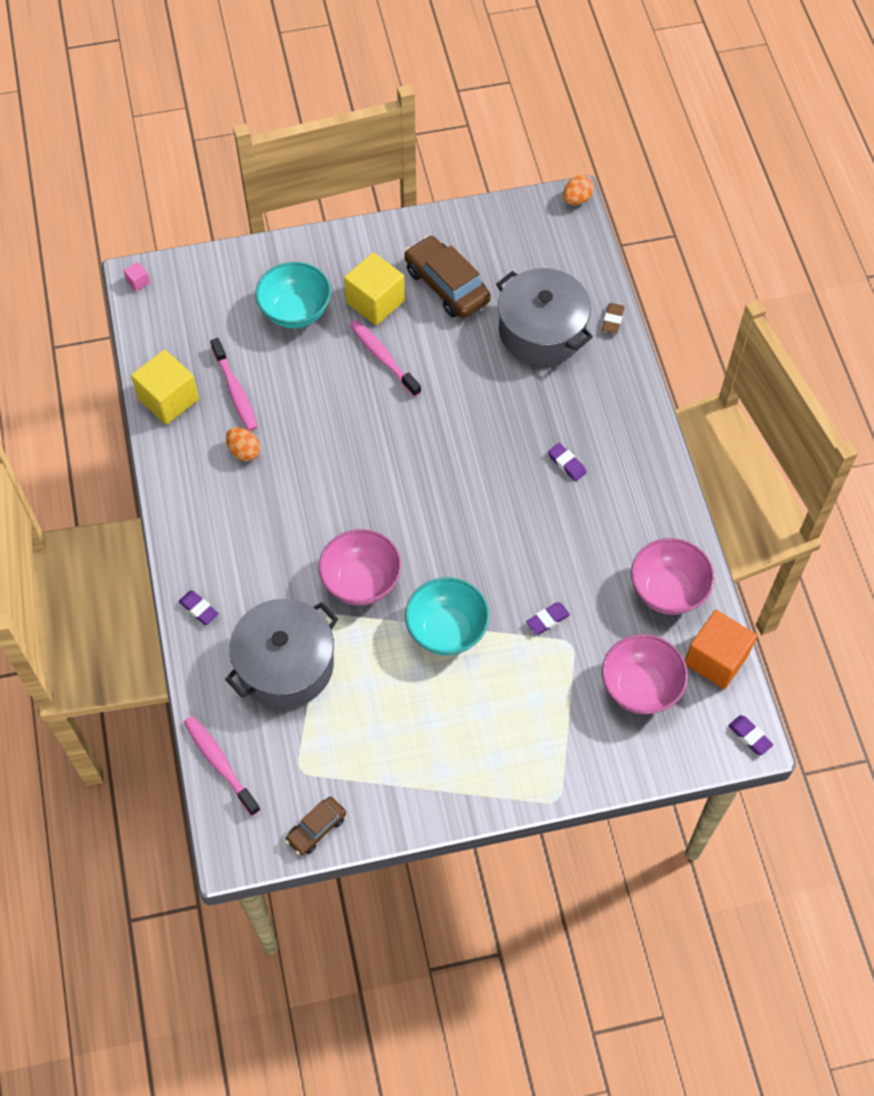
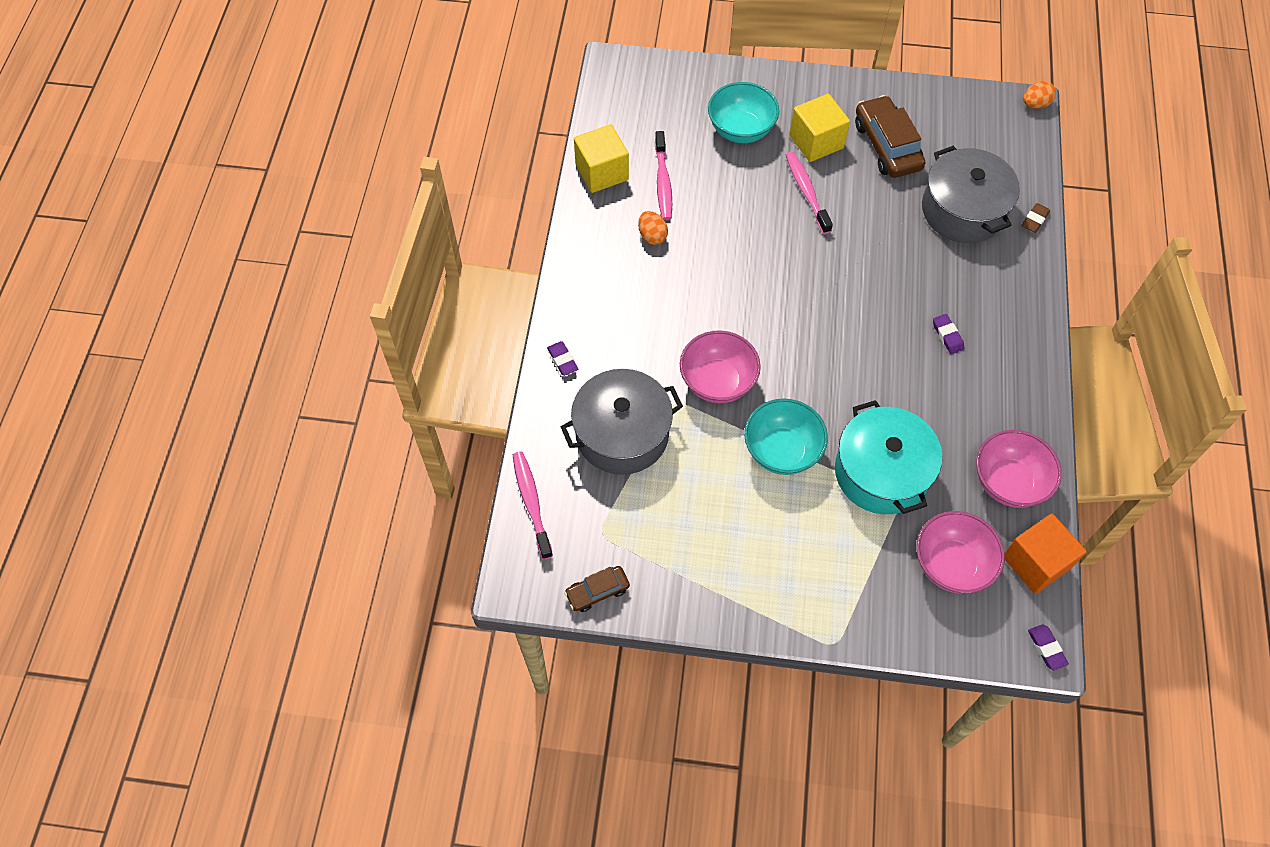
camera: 20 degrees right, 0 degrees up
(138, 282) = (611, 67): pink cube -> none
(547, 620) = (881, 472): purple eraser -> turquoise pot

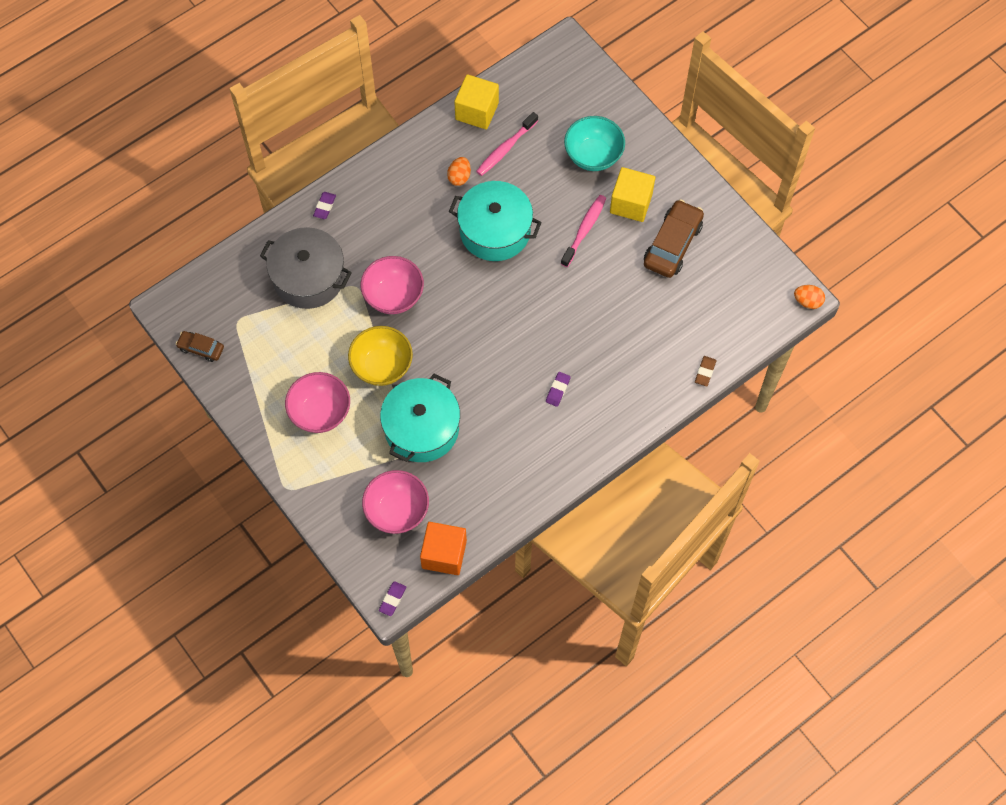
camera: 45 degrees right, 5 degrees up
(531, 502) = (220, 271): pink toothbrush -> none
(736, 254) = (495, 231): none -> turquoise pot
(782, 451) = (382, 366): turquoise bowl -> yellow bowl
(963, 210) = (667, 326): grey pot -> none
(1008, 482) = (485, 500): pink bowl -> pink bowl (320, 412)
(1034, 220) = (705, 372): brown eraser -> brown eraser turned 60 degrees counterclockwise

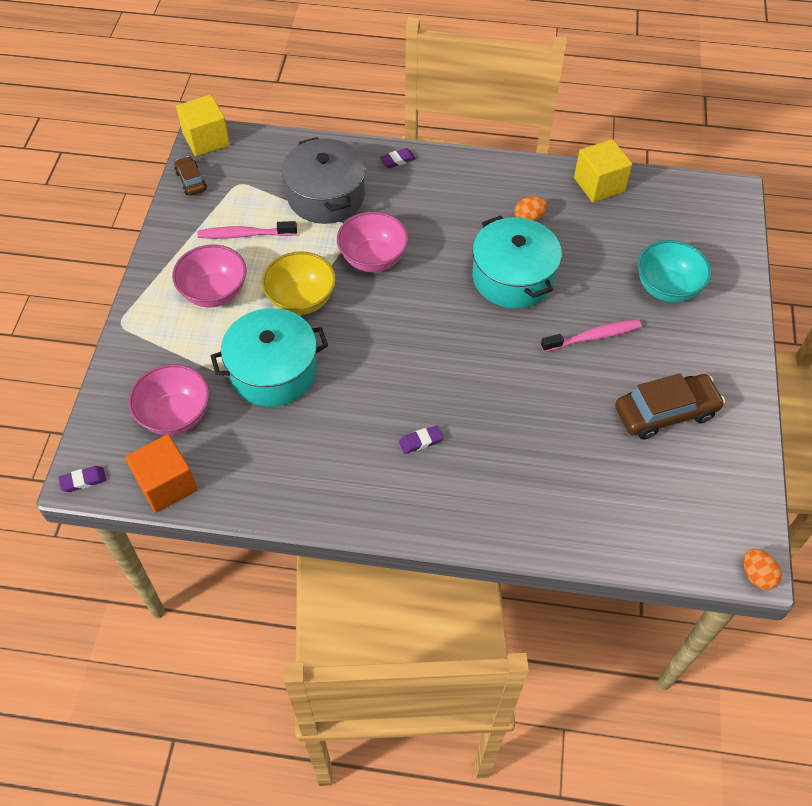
camera: 45 degrees right, 10 degrees down
(505, 149) = (592, 227): pink toothbrush -> pink toothbrush (244, 234)
(631, 203) = (661, 349): yellow cube -> yellow cube (206, 140)
(705, 372) = (577, 547): brown eraser -> none

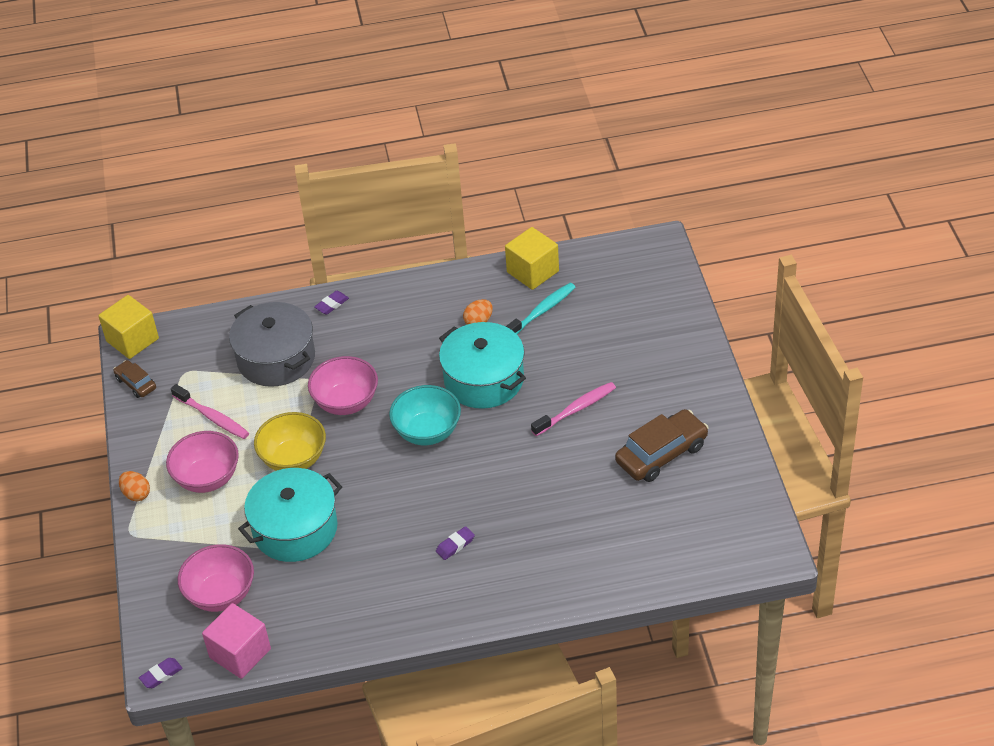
camera: 15 degrees left, 10 degrees down
(166, 484) = (240, 653): orange cube -> pink cube
(244, 234) = (212, 417): pink toothbrush -> pink toothbrush turned 120 degrees counterclockwise
(594, 226) = (542, 311): none -> turquoise toothbrush
(666, 288) = (627, 347): turquoise bowl -> turquoise bowl (427, 432)
(756, 575) = (780, 559): orange egg -> orange egg (136, 494)

